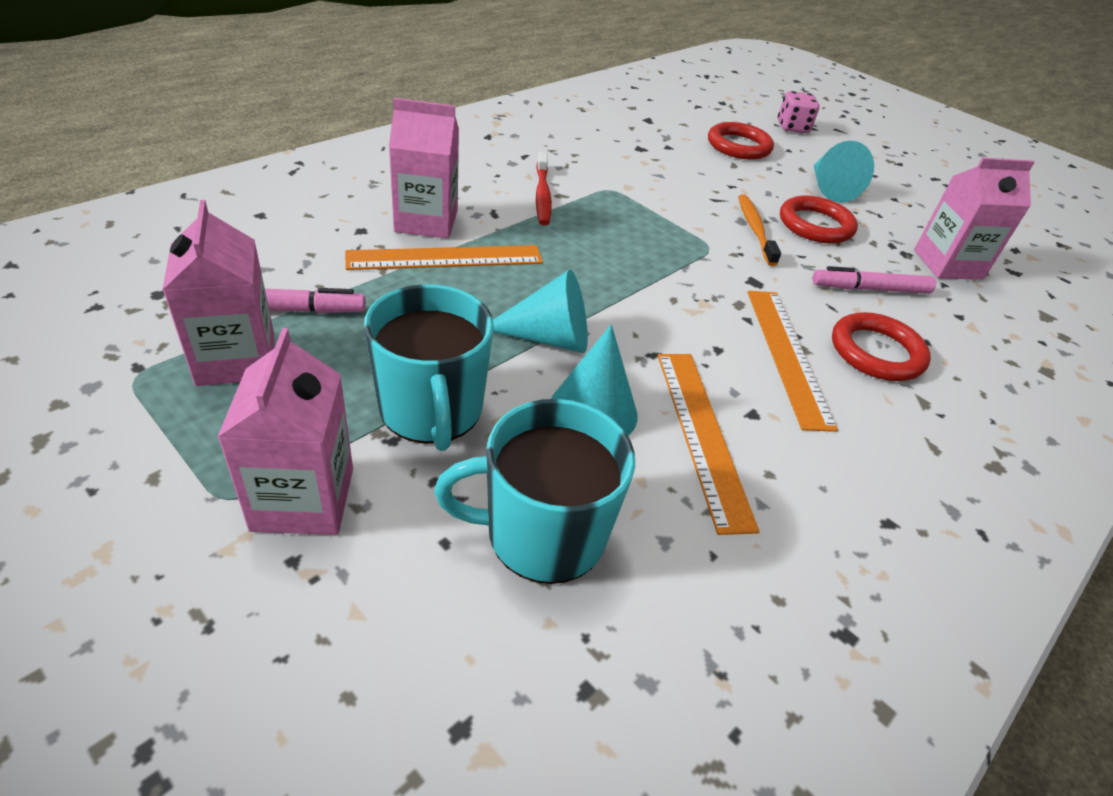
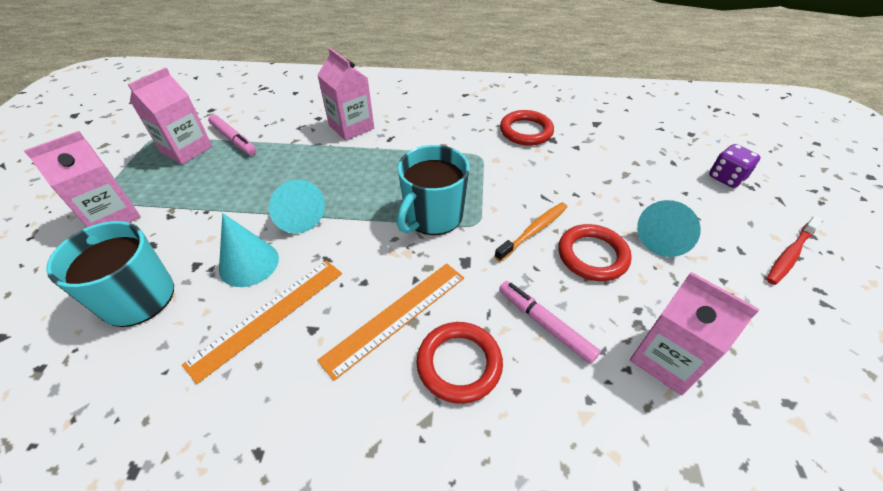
camera: 55 degrees right, 5 degrees up
(431, 410) = (200, 214): turquoise mug -> turquoise mug (433, 216)
(445, 258) = (326, 149): orange ruler -> none
(542, 195) = (432, 141): red toothbrush -> red toothbrush (789, 255)
(738, 146) = (639, 170): red ring -> red ring (526, 131)
(792, 128) = (726, 178): pink dice -> purple dice

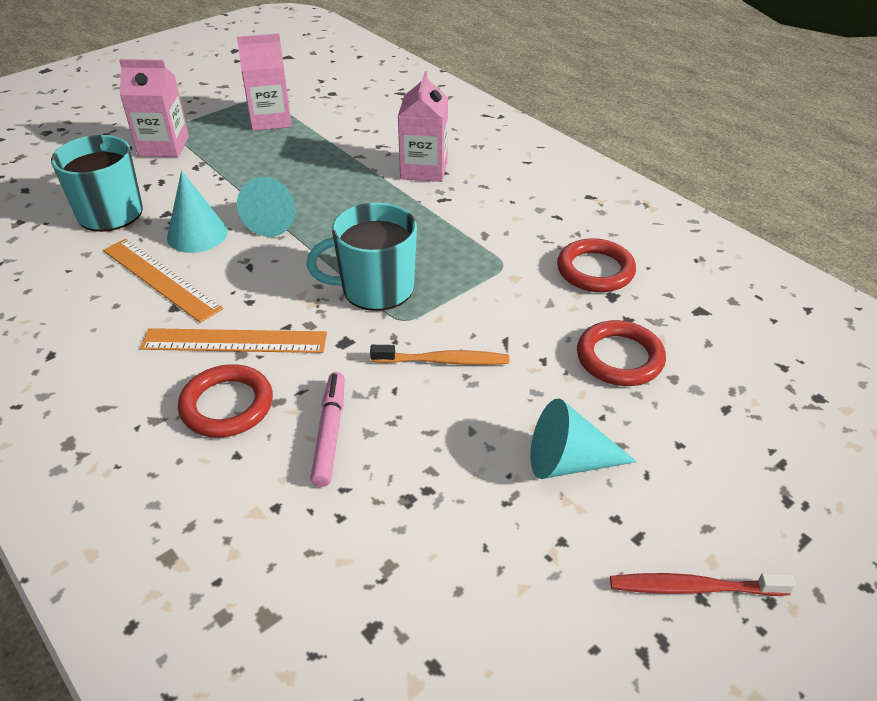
camera: 45 degrees right, 5 degrees down
(234, 139) = (314, 129): pink marker -> none
(268, 316) = (161, 278): orange ruler -> orange ruler turned 45 degrees clockwise
(592, 255) = (463, 419): red ring -> red ring (619, 358)
(666, 359) = (384, 540): pink carton -> none
(726, 178) = (769, 469): purple dice -> none

